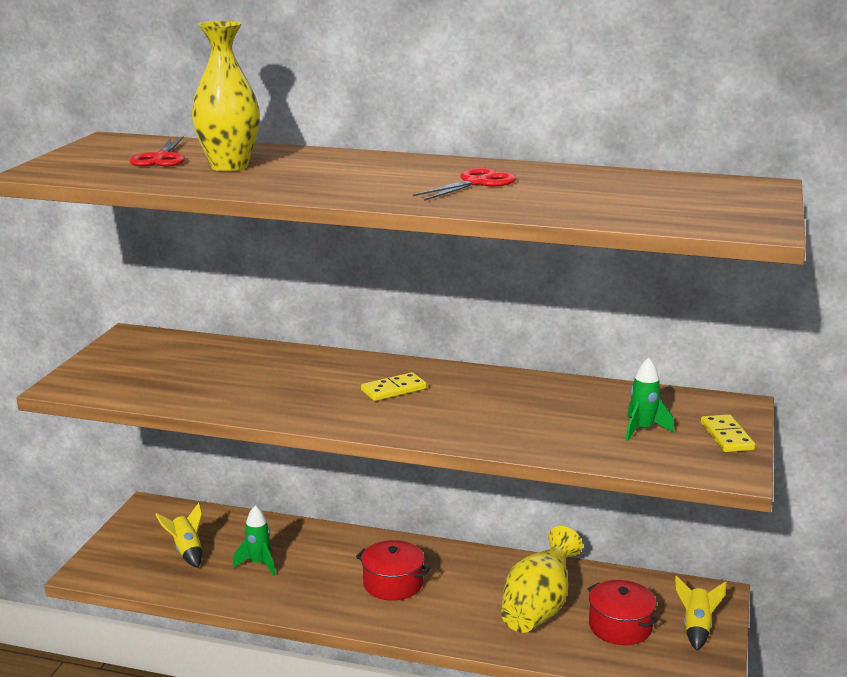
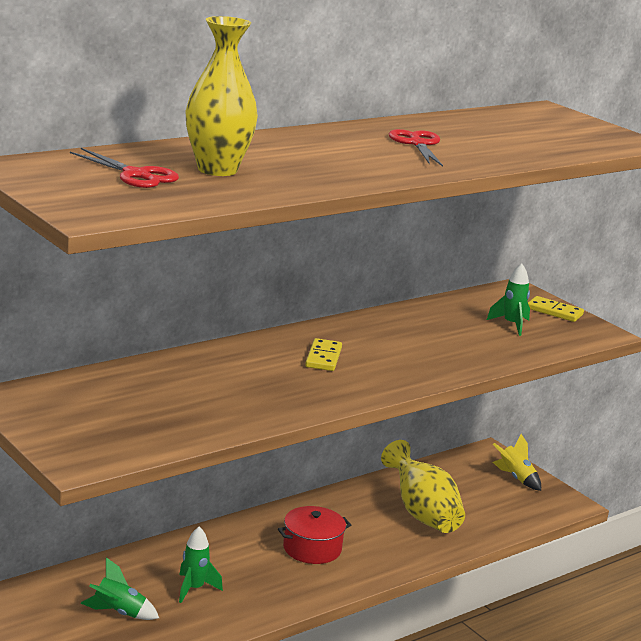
camera: 55 degrees left, 0 degrees up
(187, 551) = (118, 613): yellow rocket -> green rocket
(620, 626) = (481, 499): red pot -> none

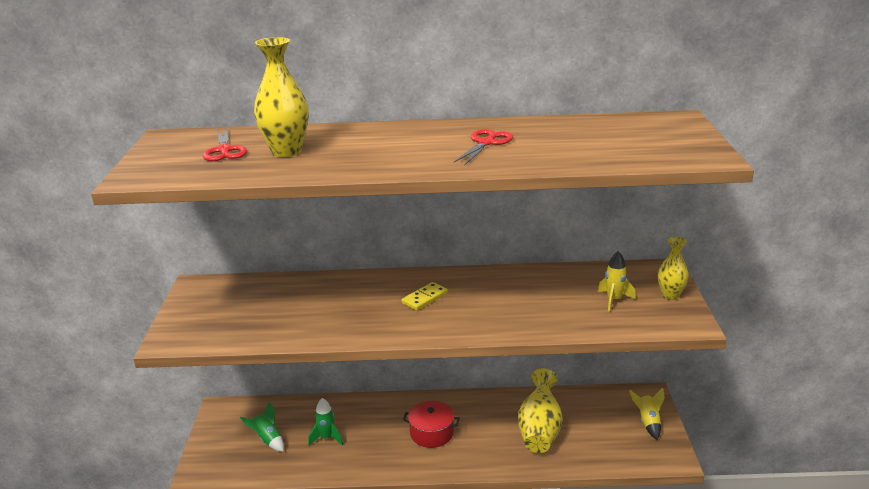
camera: 40 degrees right, 5 degrees up
(511, 325) = (614, 300): green rocket -> yellow rocket
(554, 312) = (670, 295): yellow domino -> yellow vase

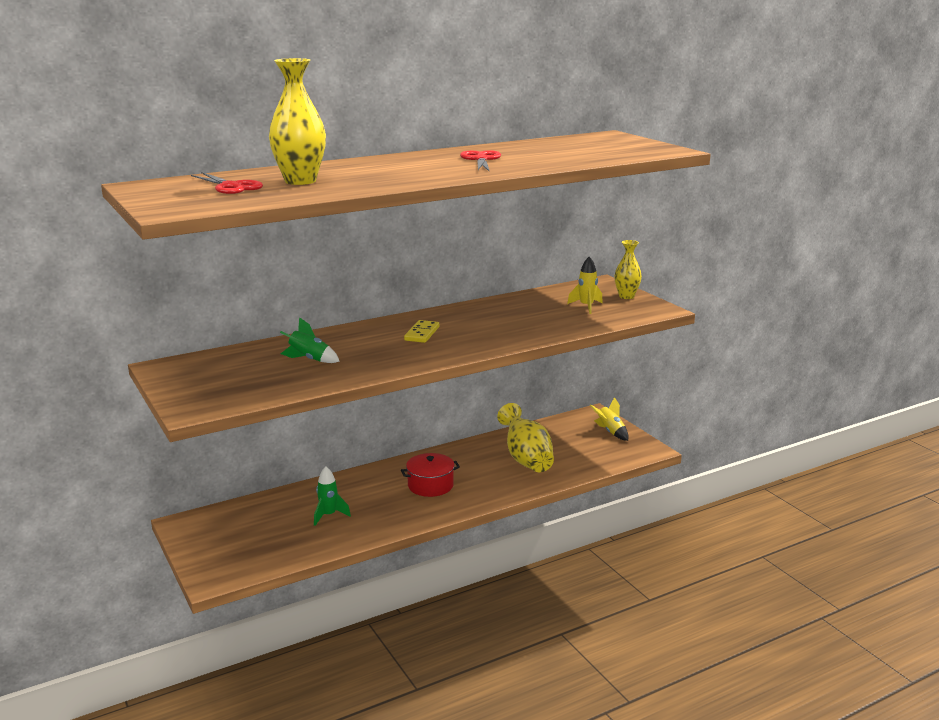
camera: 30 degrees left, 5 degrees down
(267, 439) = (265, 533): green rocket -> green rocket (309, 359)

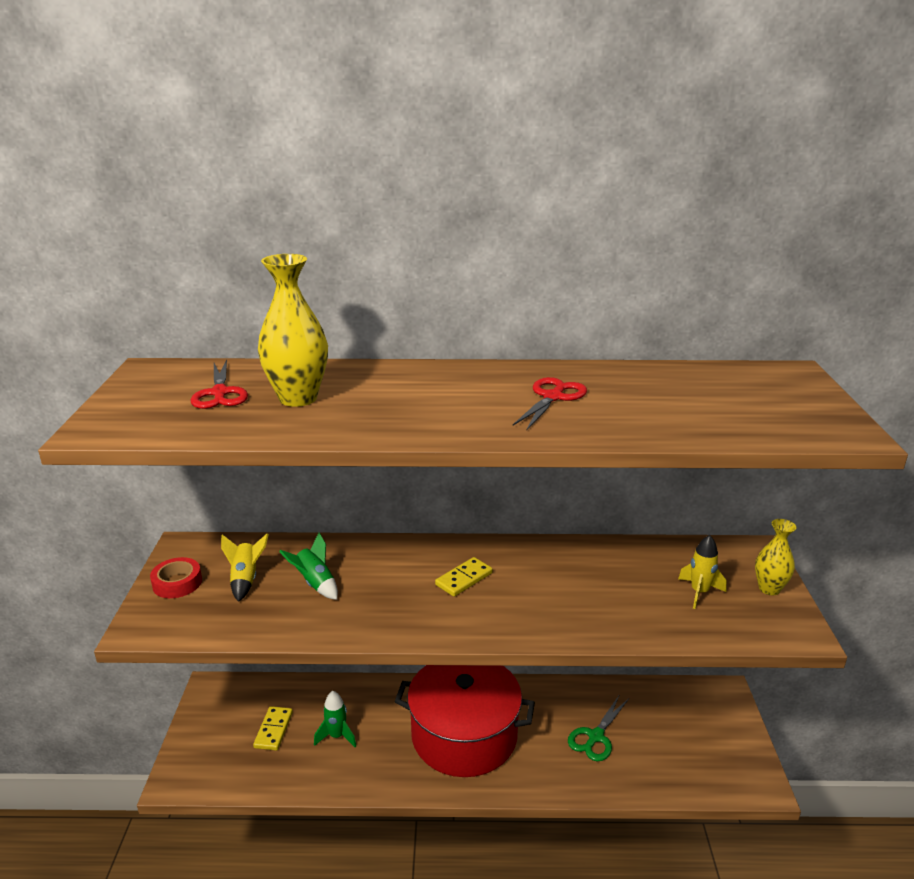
camera: 30 degrees right, 5 degrees up
(188, 384) = (177, 583): none -> red tape
(270, 528) = (274, 730): none -> yellow domino
(430, 485) = (464, 735): red pot -> red pot, size x2.00
(526, 459) = (595, 737): yellow vase -> green scissors
(610, 432) = (727, 731): yellow rocket -> yellow rocket (246, 579)

